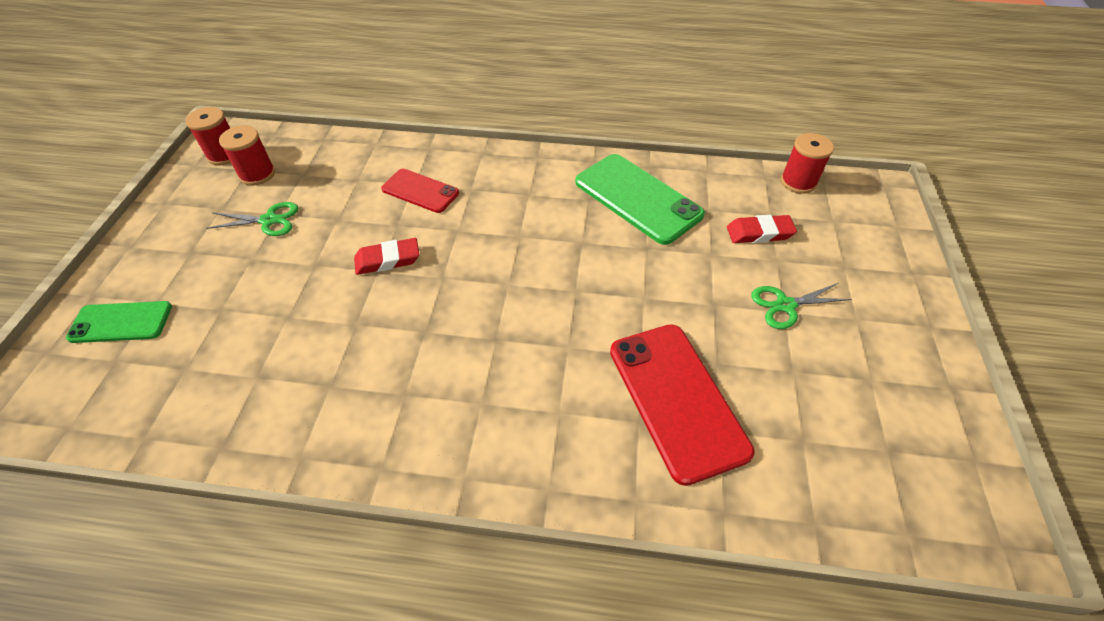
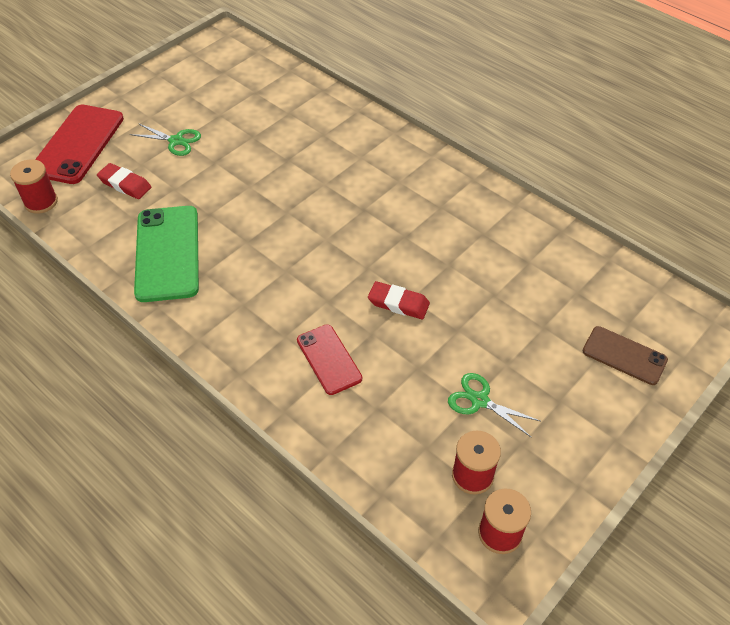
camera: 145 degrees left, 0 degrees up
(121, 322) = (624, 355): green phone -> brown phone
(677, 399) = (293, 133): red phone -> red phone (78, 144)

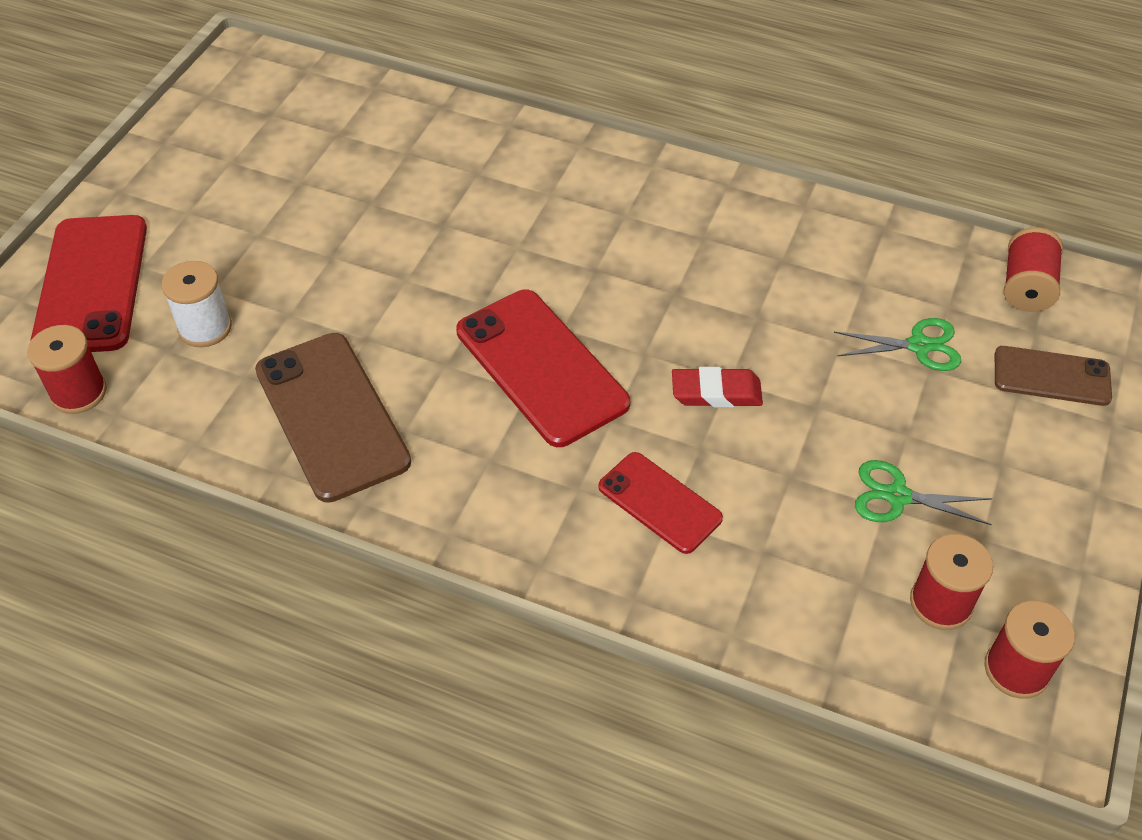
camera: 20 degrees left, 0 degrees up
(125, 184) = (205, 328): red eraser -> white spool
(167, 253) = (332, 416): green phone -> brown phone
(176, 141) = (252, 239): green scissors -> green scissors (919, 346)
(301, 258) = (541, 367): none -> red phone
(637, 294) = (1026, 287): none -> red spool

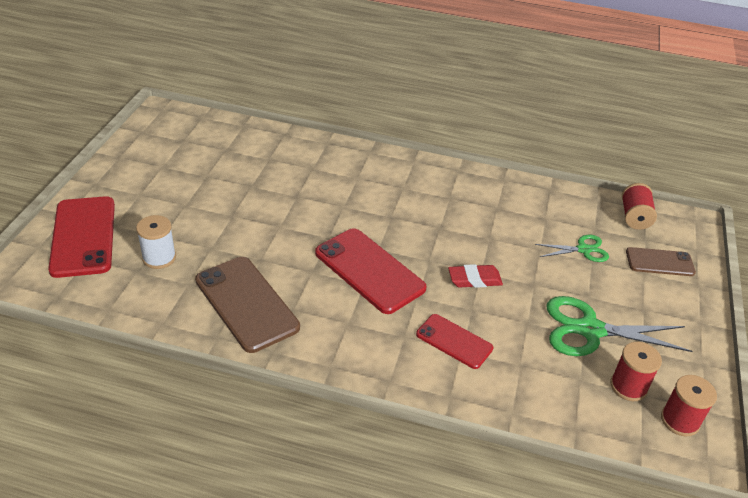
camera: 10 degrees left, 10 degrees down
(79, 392) = (82, 298): red spool -> none
(897, 496) = (590, 330): green scissors -> green scissors, size x1.78

